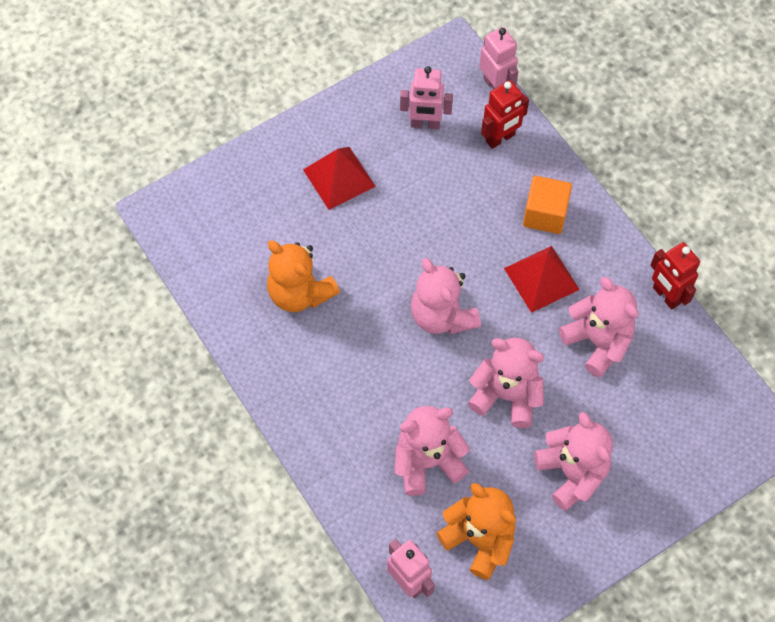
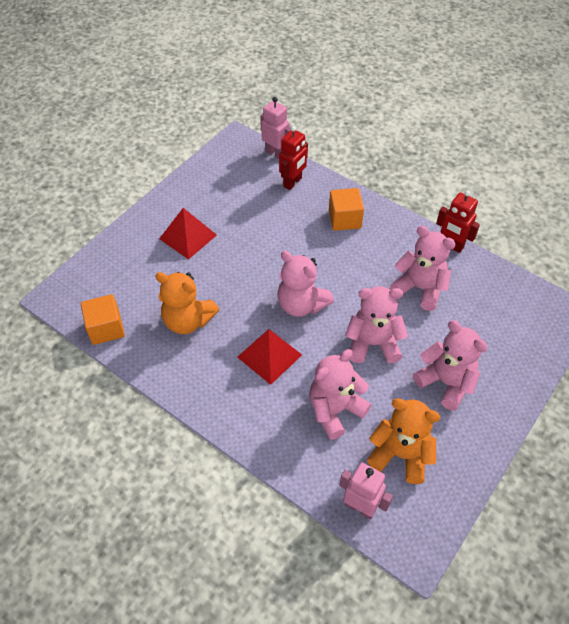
camera: 20 degrees left, 10 degrees down
(203, 272) = (106, 328): none -> orange cube
(425, 124) = (236, 187): pink robot -> none
(541, 278) = (361, 259): red pyramid -> red pyramid (269, 356)

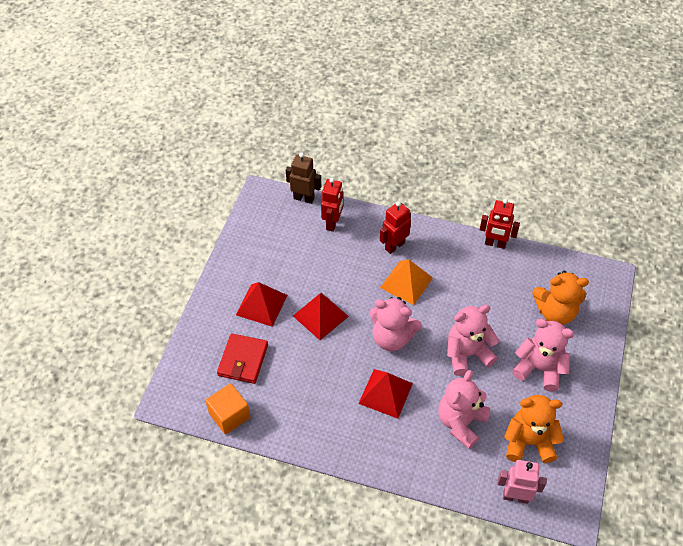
camera: 20 degrees left, 0 degrees up
(145, 281) = (243, 360): none -> red wallet
(188, 320) = (300, 384): orange teddy bear -> orange teddy bear (555, 312)
(240, 263) = (320, 316): none -> red pyramid
(275, 153) = (304, 198): pink robot -> brown robot
(341, 256) = (406, 282): none -> orange pyramid
(344, 219) = (394, 246): orange cube -> red robot
(420, 288) = (485, 291): pink teddy bear -> none

